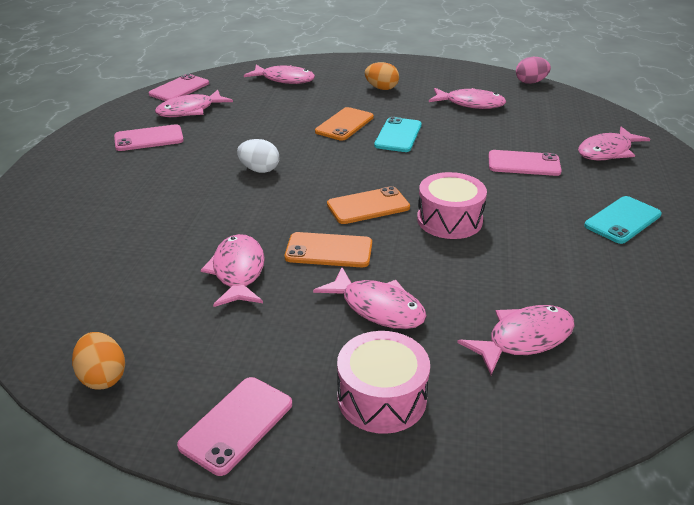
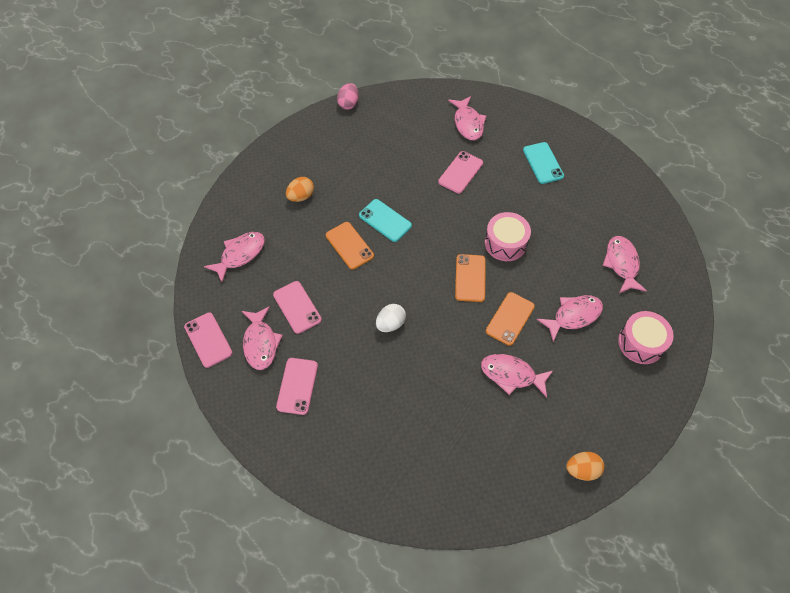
camera: 65 degrees left, 25 degrees up
(236, 424) = (638, 412): pink phone -> pink phone (297, 307)
(470, 104) = (361, 156): pink fish -> none

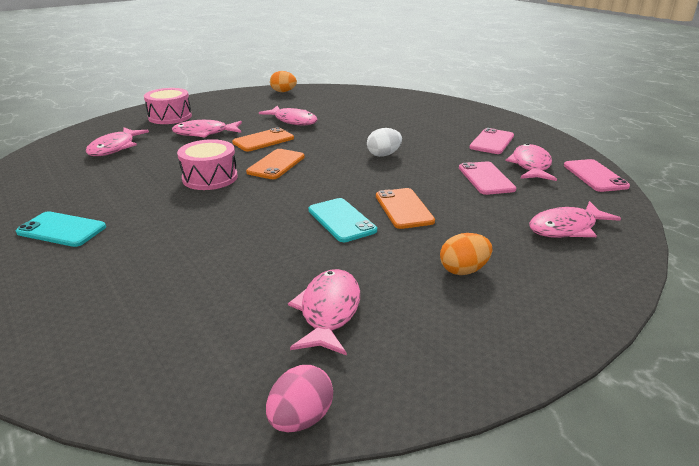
camera: 160 degrees left, 30 degrees down
(460, 172) = (188, 245): pink phone -> none
(468, 123) = (94, 306): pink fish -> pink fish (329, 311)
(543, 163) = (62, 230): turquoise phone -> turquoise phone turned 75 degrees counterclockwise

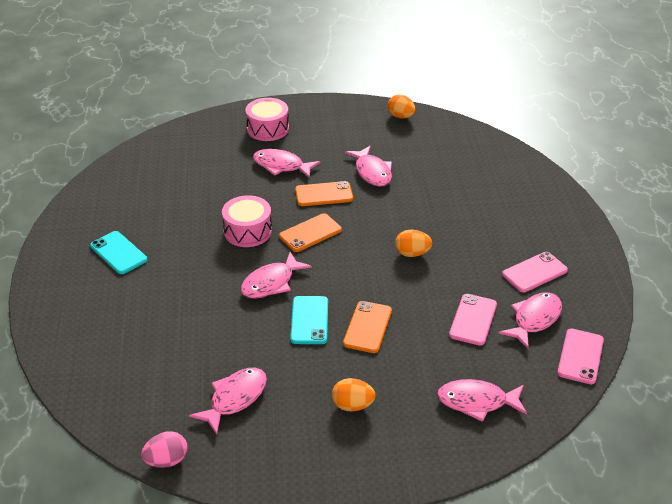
camera: 30 degrees right, 10 degrees up
(115, 148) = (199, 163): pink fish -> pink fish (271, 283)
(383, 155) = (412, 253): white egg -> orange egg

